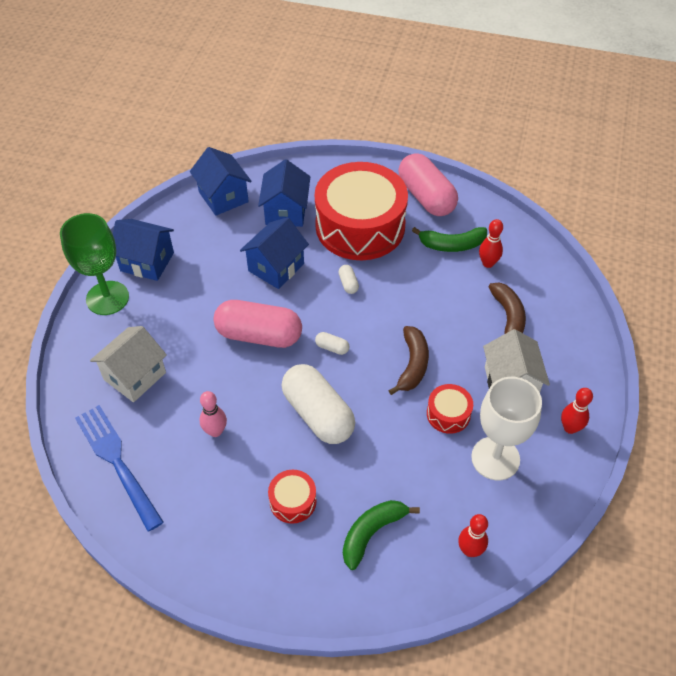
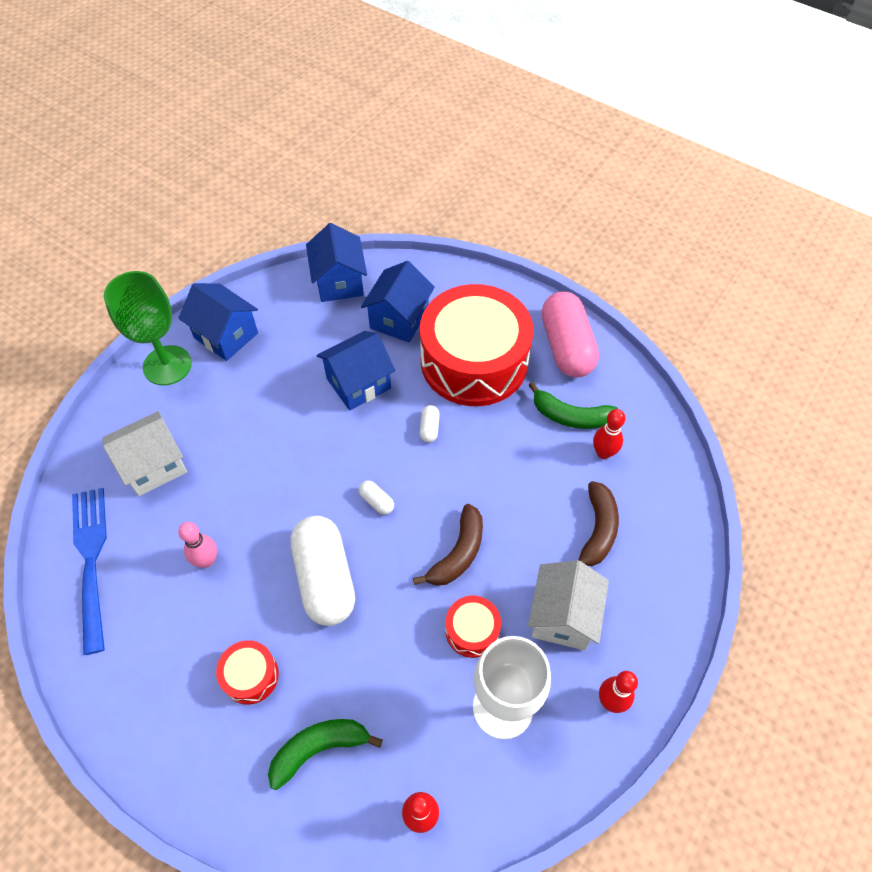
camera: 20 degrees right, 5 degrees up
(259, 335) = (304, 459): pink capsule -> none

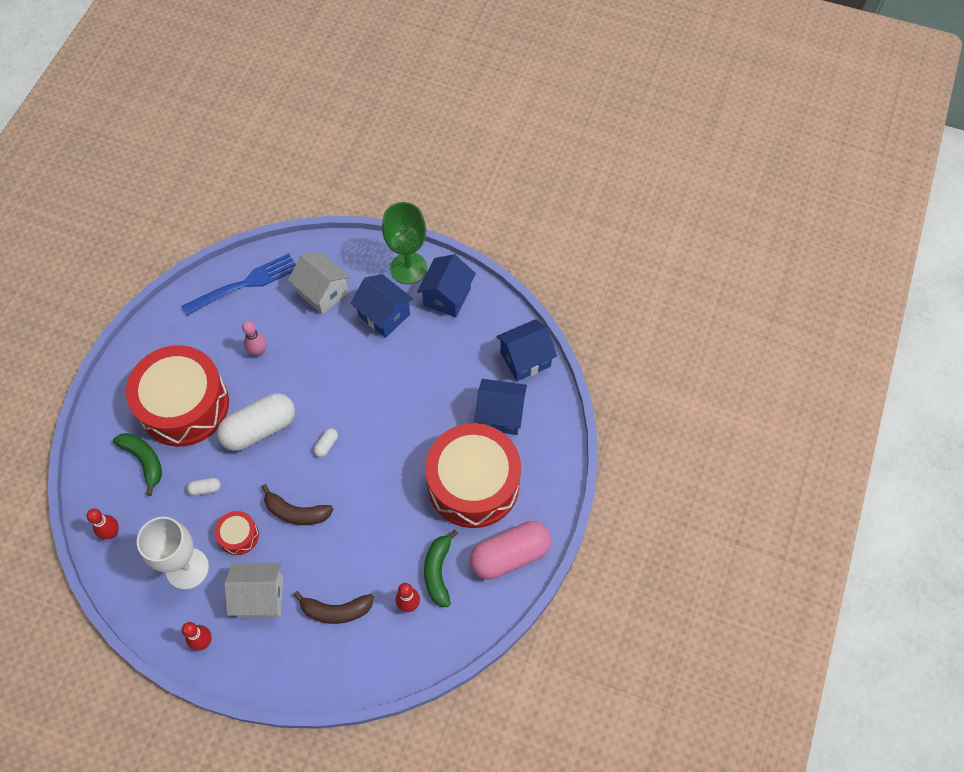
camera: 75 degrees right, 5 degrees up
(250, 676) = (184, 405): red drum -> red drum, size x2.39
(358, 383) = (427, 403): blue house -> blue house (384, 315)
(429, 428) = (399, 465): white capsule -> white capsule (205, 489)

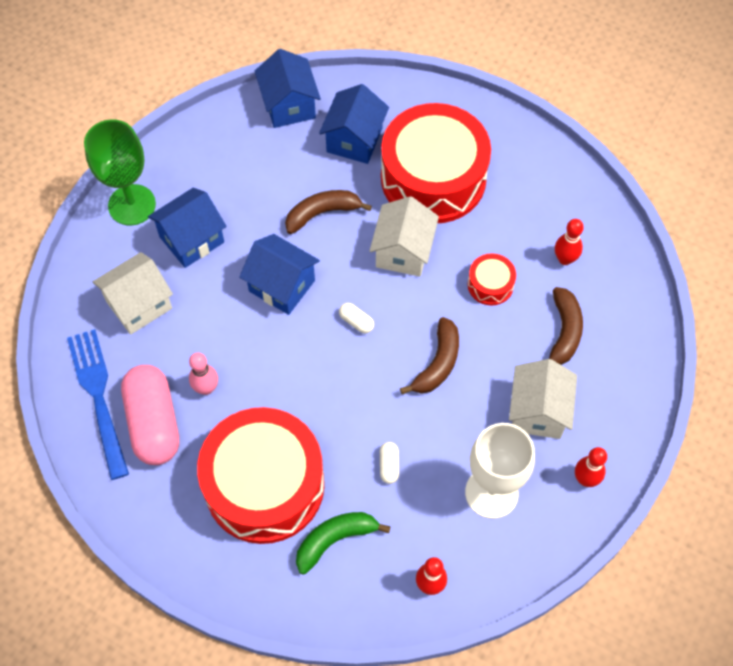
camera: 80 degrees left, 0 degrees up
(239, 536) = (458, 430): red drum -> red drum (490, 284)
(259, 429) = (318, 395): white capsule -> none
(396, 470) = (403, 251): none -> white house
(423, 403) = (322, 213): none -> brown banana
(438, 572) = (531, 226): green banana -> none
(447, 296) = (184, 170): blue house -> blue house (282, 286)
(510, 555) = (522, 156): pink capsule -> pink capsule (154, 422)

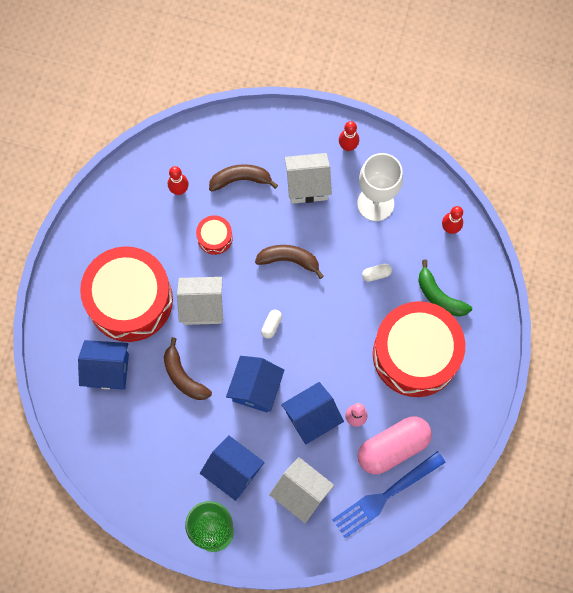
camera: 105 degrees left, 10 degrees up
(289, 105) = (85, 433): blue house -> blue house (311, 418)

